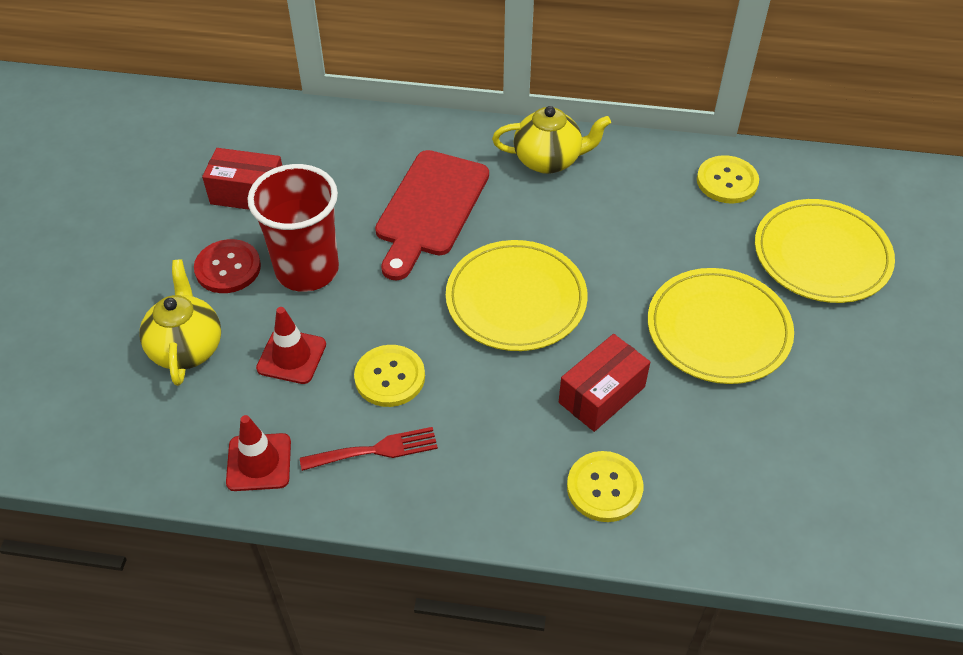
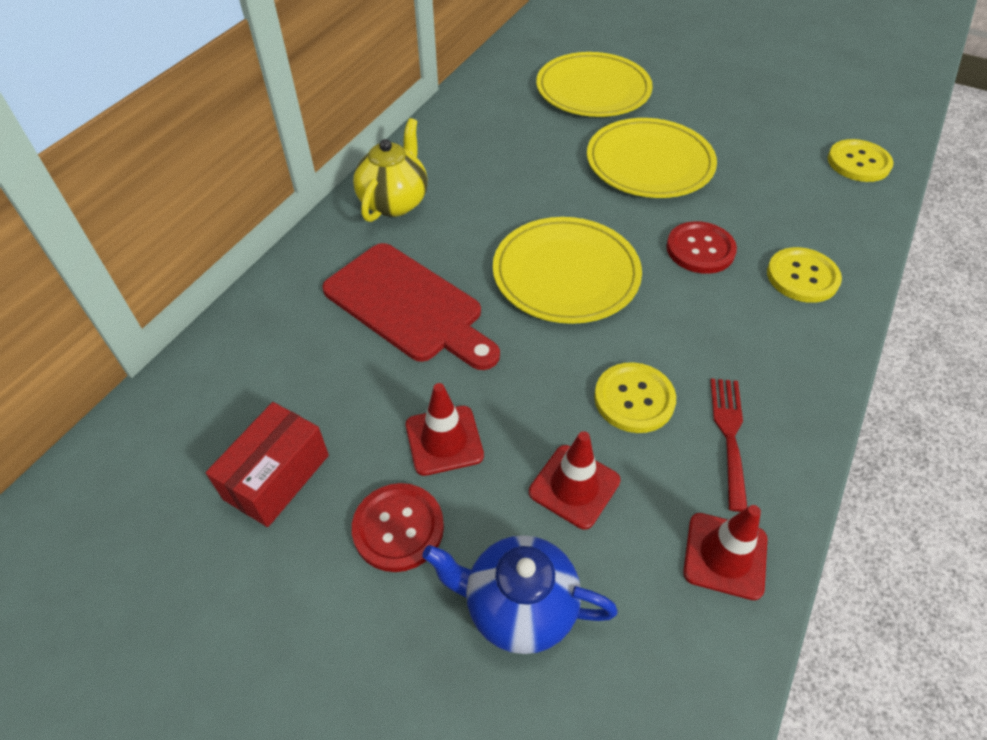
camera: 70 degrees left, 0 degrees up
(187, 348) = (518, 607): yellow teapot -> blue teapot
(307, 270) = (444, 440): red cup -> red traffic cone
(602, 395) = (700, 249): red box -> red button
(727, 181) = (488, 109): yellow button -> yellow button (858, 162)

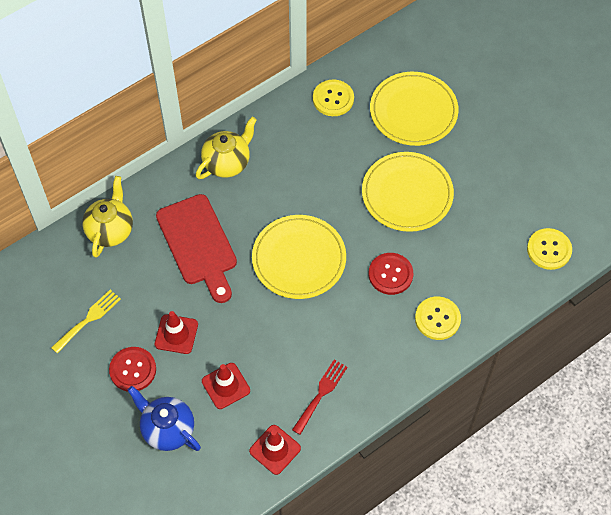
camera: 25 degrees right, 10 degrees up
(258, 335) = (110, 230): none -> yellow teapot
(277, 477) = (88, 319): red box -> yellow fork
(634, 399) = (285, 353): yellow button -> yellow button (333, 99)

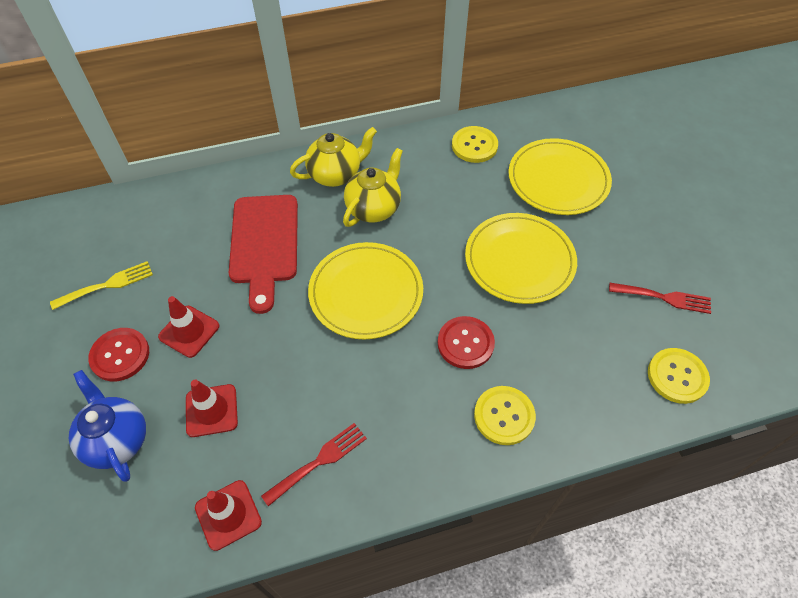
camera: 20 degrees right, 5 degrees down
(110, 230) = (183, 204): yellow teapot -> yellow teapot (374, 208)
(524, 190) = (664, 298): none -> red fork

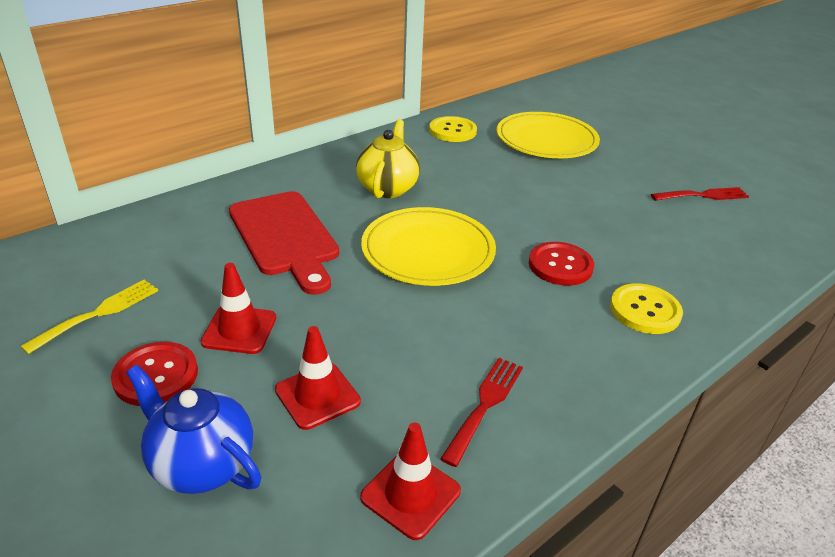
camera: 25 degrees left, 20 degrees down
(335, 174) = (328, 172): yellow teapot -> none
(519, 260) = (559, 197): yellow plate -> none
(677, 376) = (764, 243): yellow button -> none

